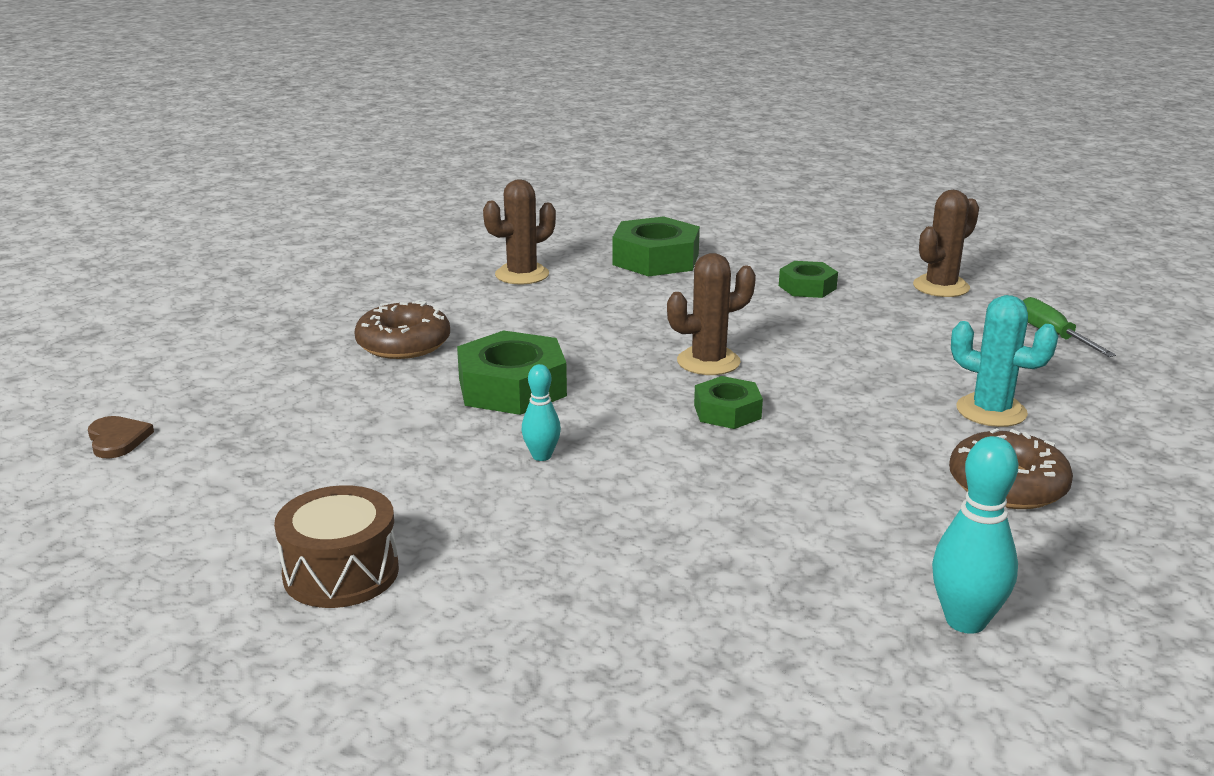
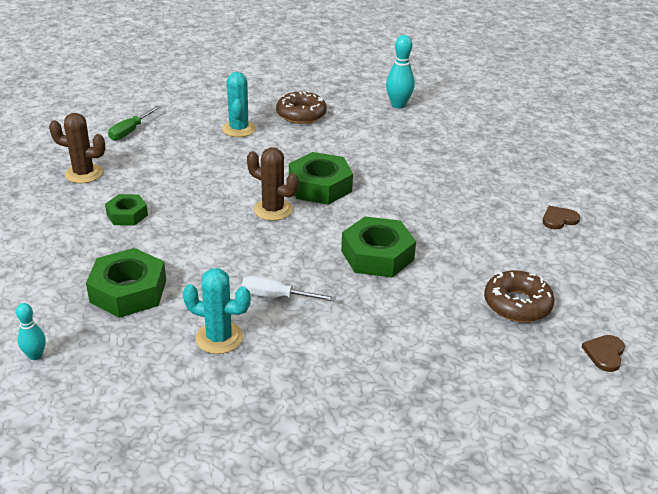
camera: 130 degrees left, 10 degrees up
(341, 572) = (559, 219): brown drum -> brown heart
(403, 343) = (380, 324): brown donut -> brown donut (517, 304)
(522, 275) = (219, 338): brown cactus -> turquoise cactus
(536, 313) = (276, 296): none -> white screwdriver
(541, 456) = (423, 215): turquoise bowling pin -> turquoise bowling pin (35, 355)
(727, 411) = (320, 186): green nut -> green nut, size x1.70

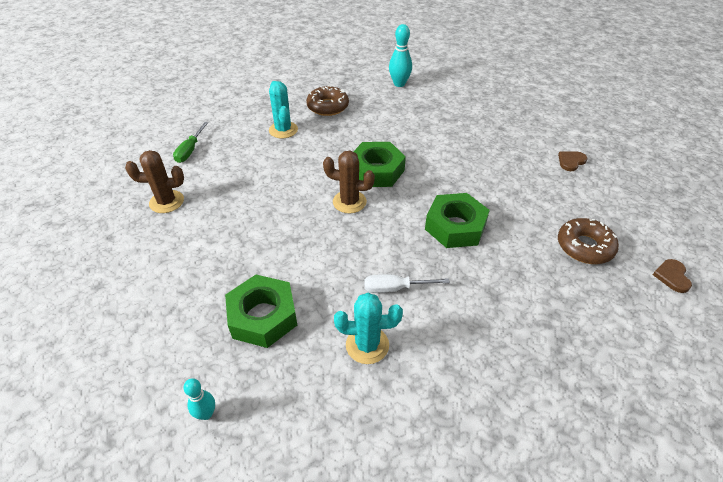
camera: 15 degrees left, 10 degrees up
(127, 215) = (225, 235): green nut -> none

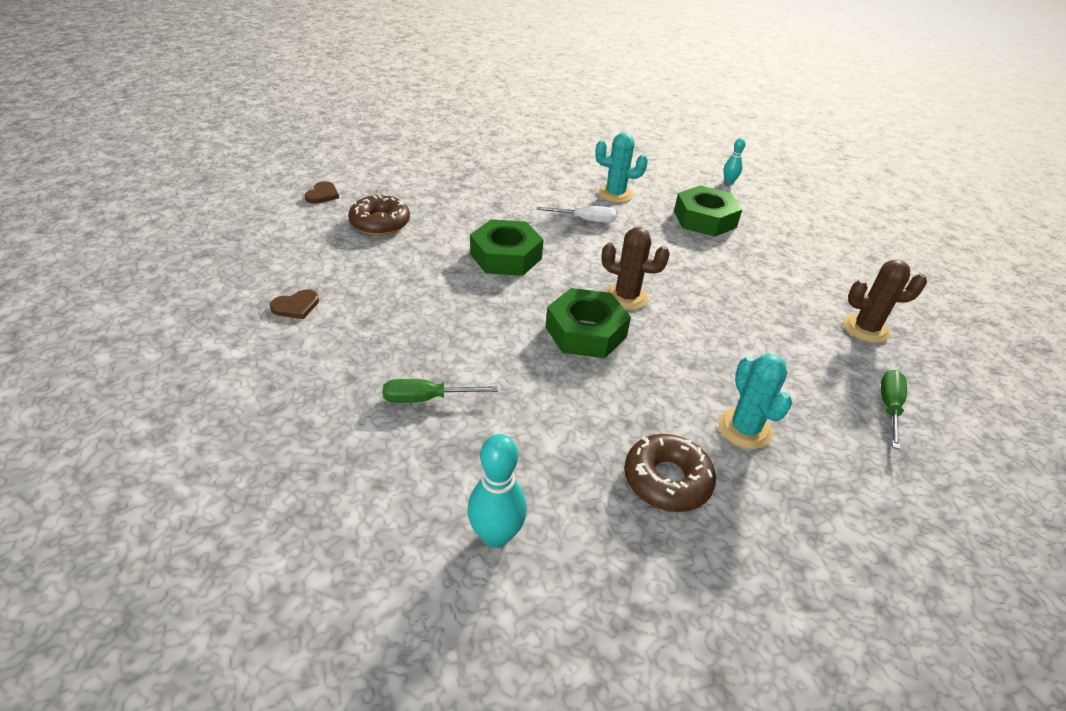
camera: 175 degrees left, 5 degrees down
(455, 123) = (426, 398): none -> green screwdriver

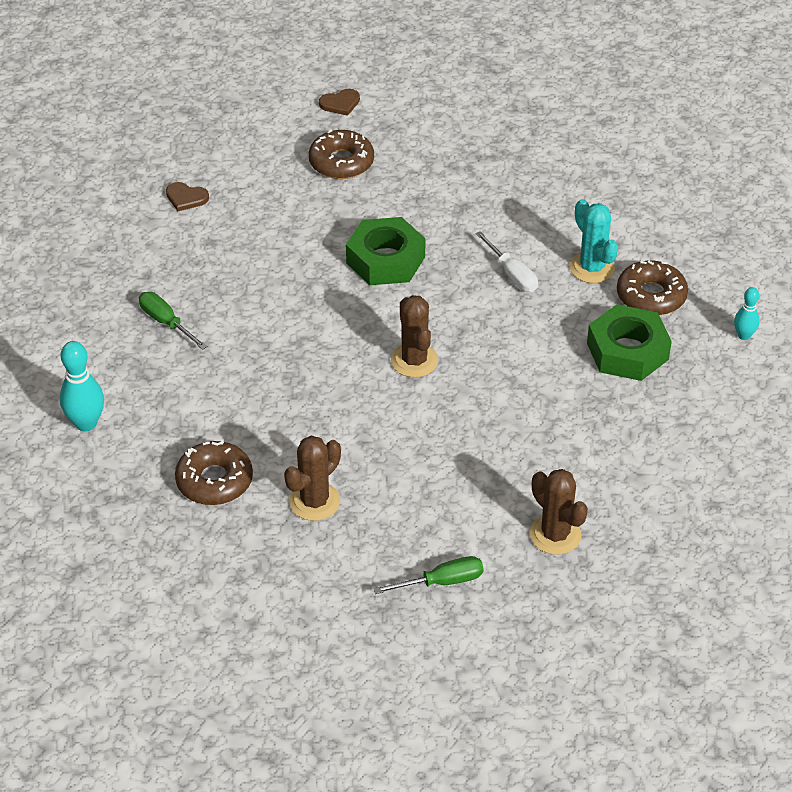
camera: 55 degrees right, 5 degrees up
(586, 332) = (335, 361): green nut -> none
(663, 190) = (651, 296): none -> brown donut
(744, 429) = (314, 502): turquoise cactus -> brown cactus

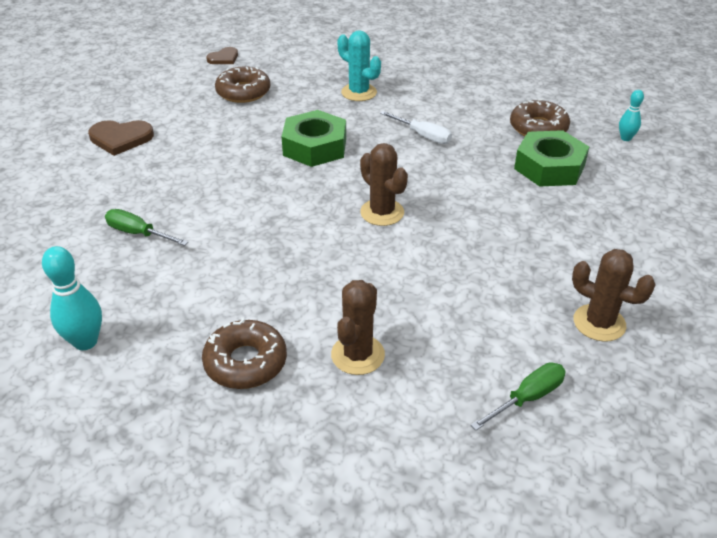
camera: 20 degrees left, 5 degrees down
(186, 198) = (121, 138): brown heart -> brown heart, size x1.60
(592, 268) = (481, 119): turquoise cactus -> turquoise cactus (359, 92)

